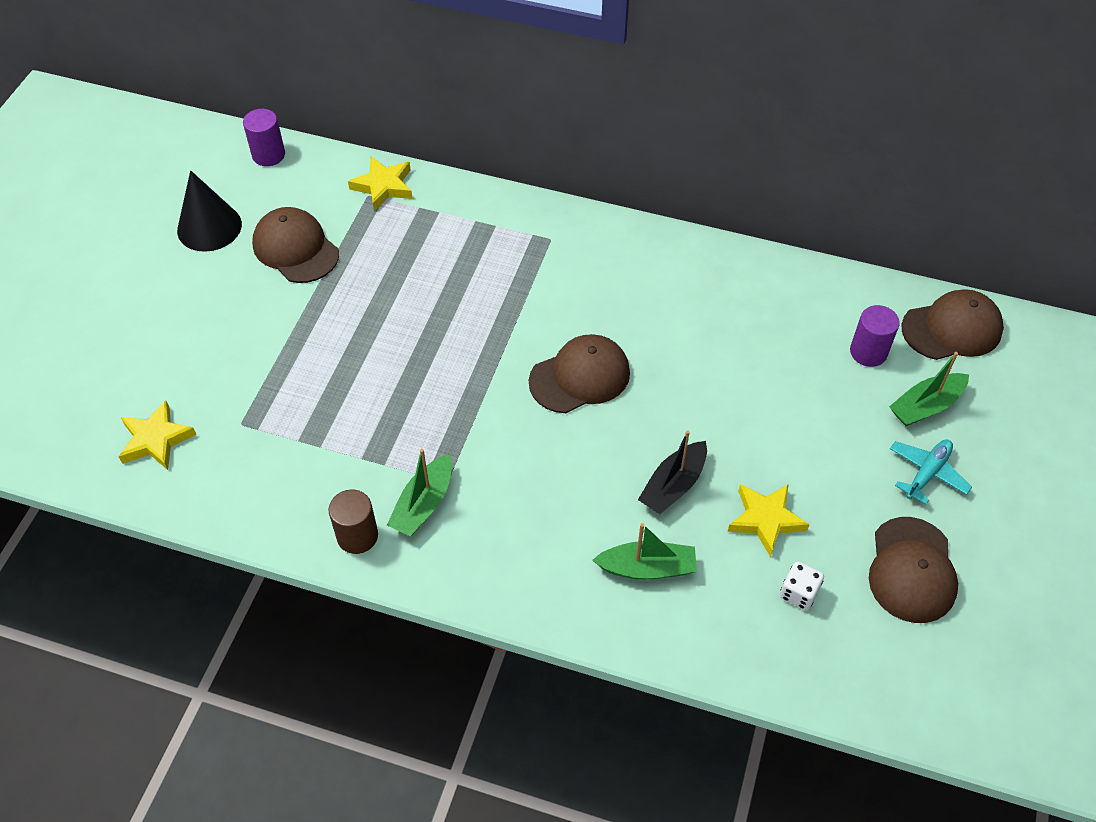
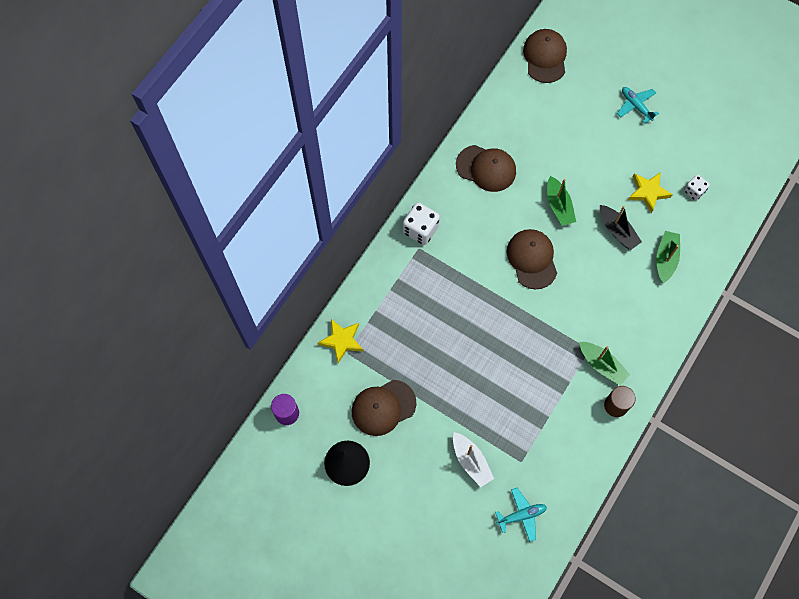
camera: 75 degrees left, 15 degrees up
(156, 439) = (521, 515): yellow star -> turquoise plane
(232, 362) = (471, 461): none -> white boat
(580, 235) = (420, 229): none -> white dice
(868, 352) = (551, 104): purple cylinder -> none
(912, 570) = (690, 135): brown cap -> brown cap (486, 168)
(926, 406) = (594, 90): green boat -> green boat (559, 206)

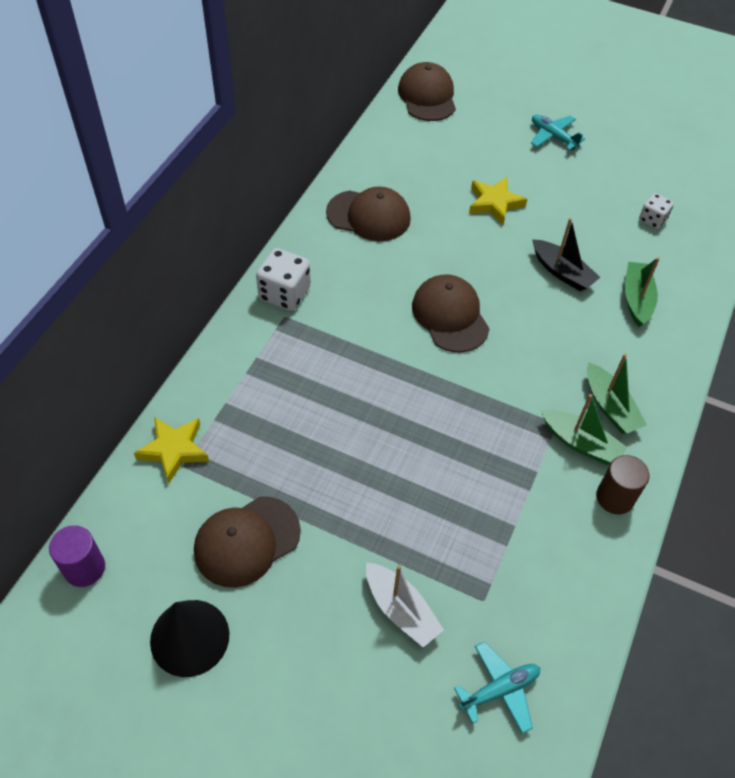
camera: 10 degrees left, 15 degrees down
(559, 206) = (475, 250): green boat -> green boat (610, 407)
(648, 192) = (592, 225): yellow star -> yellow star (494, 203)

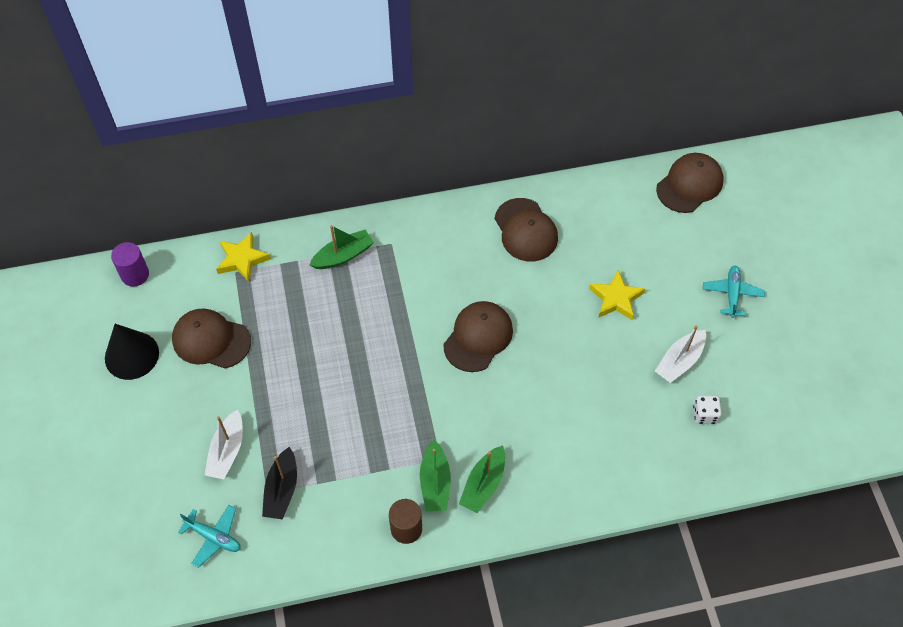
camera: 55 degrees right, 5 degrees up
(284, 293) = (410, 230): white dice -> none
(562, 272) = (586, 383): black boat -> black boat (282, 490)
(590, 203) = (679, 361): none -> white boat
(636, 299) = (605, 448): green boat -> green boat (343, 255)

